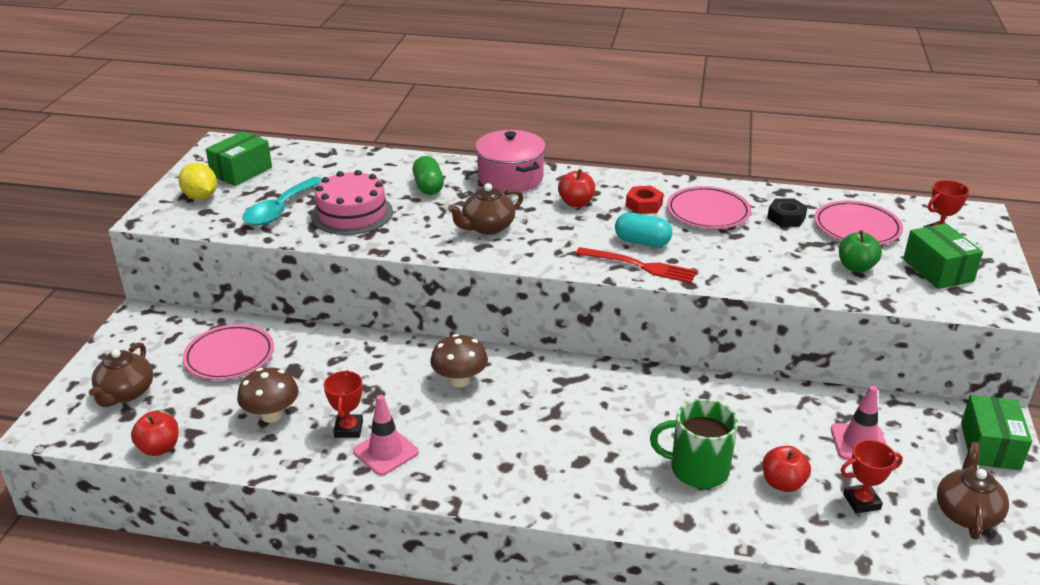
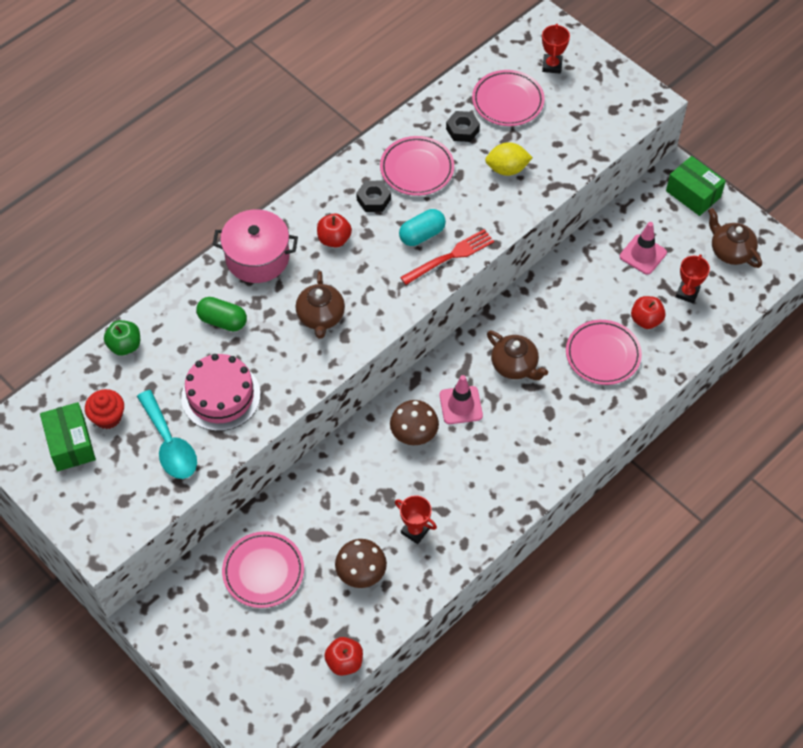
camera: 55 degrees left, 25 degrees up
(126, 393) = (256, 663): brown teapot -> brown teapot (515, 366)
(201, 197) = (93, 494): yellow lemon -> yellow lemon (507, 169)
(282, 176) = (107, 417): none -> red cupcake
(385, 452) = (456, 520): pink traffic cone -> pink traffic cone (461, 405)
(644, 205) = (373, 199): red nut -> black nut
(697, 469) = (602, 355): green mug -> pink plate
(856, 267) = (550, 139): green apple -> green apple (125, 346)
(937, 270) = (587, 100): green box -> none

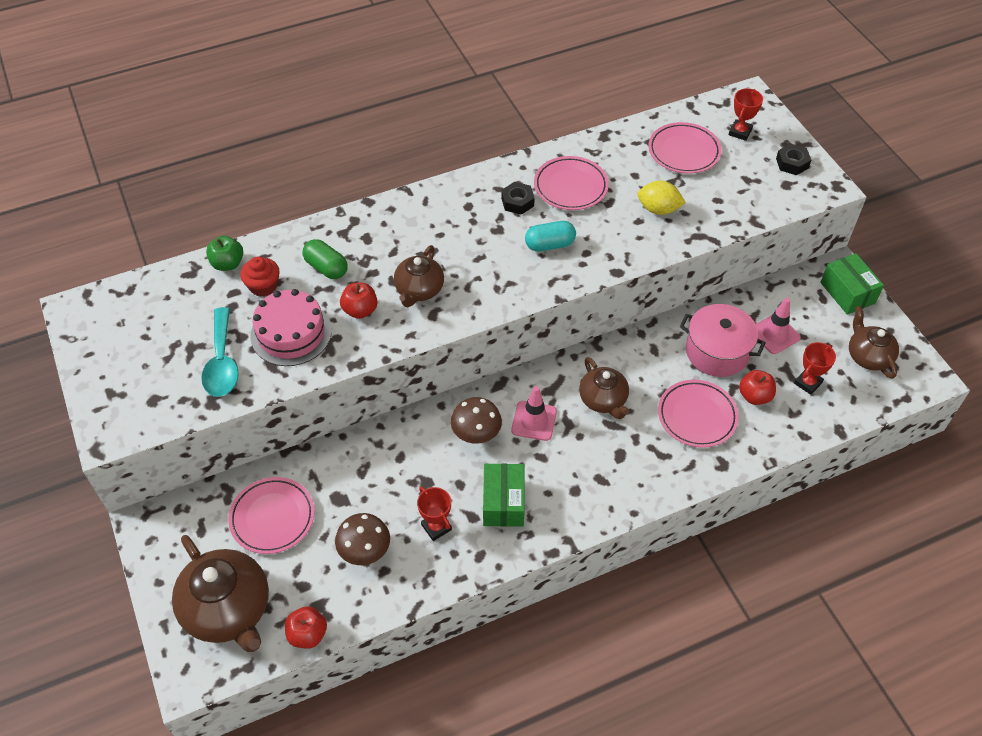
camera: 20 degrees right, 5 degrees down
(70, 444) = (134, 334): green box -> green box (503, 502)
(107, 417) = (179, 321): red cupcake -> red cupcake (263, 286)
(257, 257) = (385, 222): pink pot -> pink pot (717, 352)
(264, 665) = (228, 610): none -> brown teapot
(334, 239) = (464, 226): red apple -> red apple (360, 310)
(451, 256) = (569, 271): red fork -> none
(462, 130) = (629, 165): black nut -> black nut (792, 163)

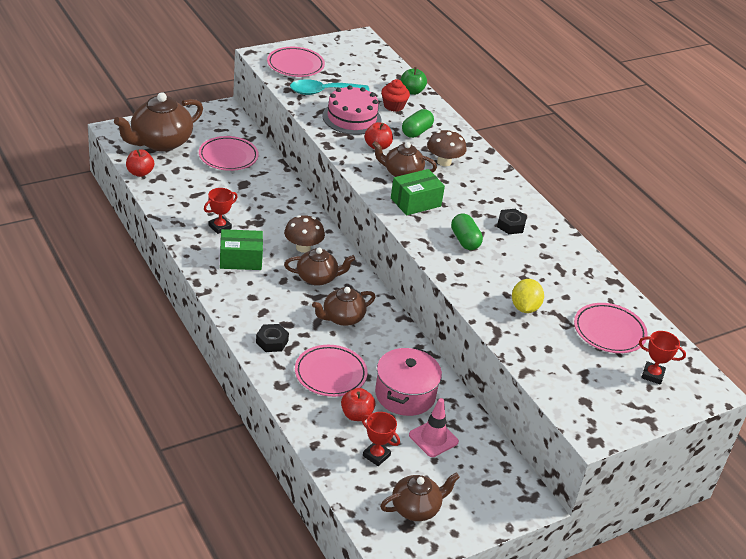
camera: 80 degrees right, 15 degrees down
(365, 551) = (201, 195): brown mushroom -> brown mushroom (444, 162)
(534, 421) = (317, 278): pink traffic cone -> brown teapot
(549, 245) = (465, 240): turquoise capsule -> green capsule
(570, 187) = (538, 256): pink plate -> pink plate (295, 65)
(792, 163) = (618, 409): black nut -> black nut (272, 342)
(847, 293) = (499, 504): green box -> green box (415, 202)

